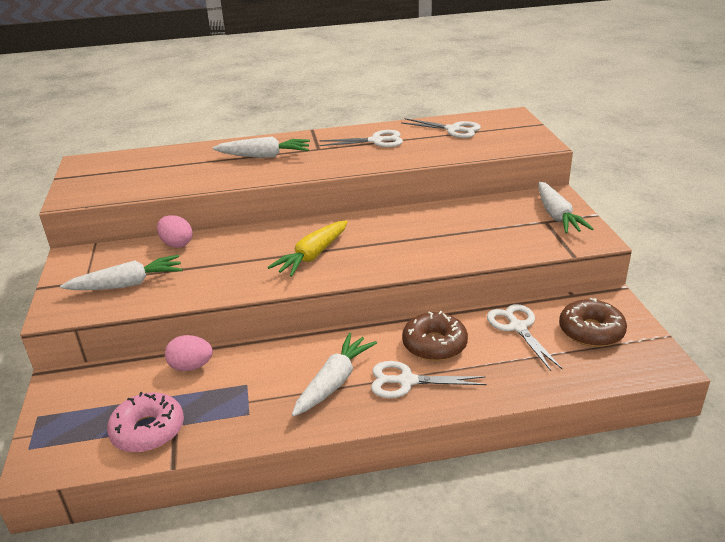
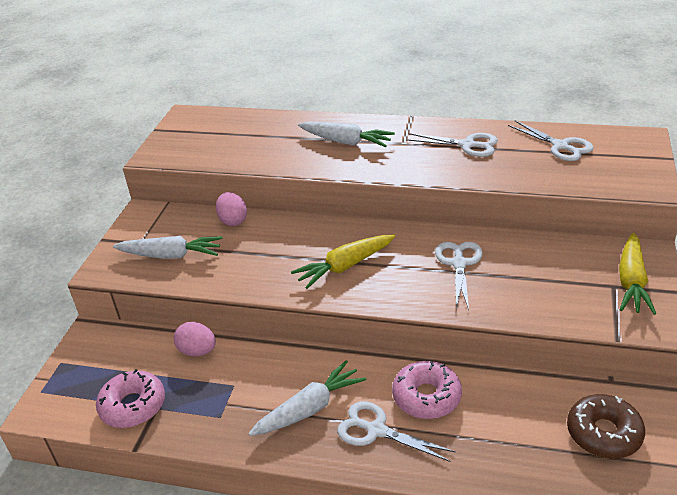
camera: 25 degrees right, 5 degrees up
(434, 344) = (426, 397): brown donut -> pink donut
(518, 327) = (525, 403): white scissors -> white scissors (459, 264)
(557, 216) = (631, 282): white carrot -> yellow carrot

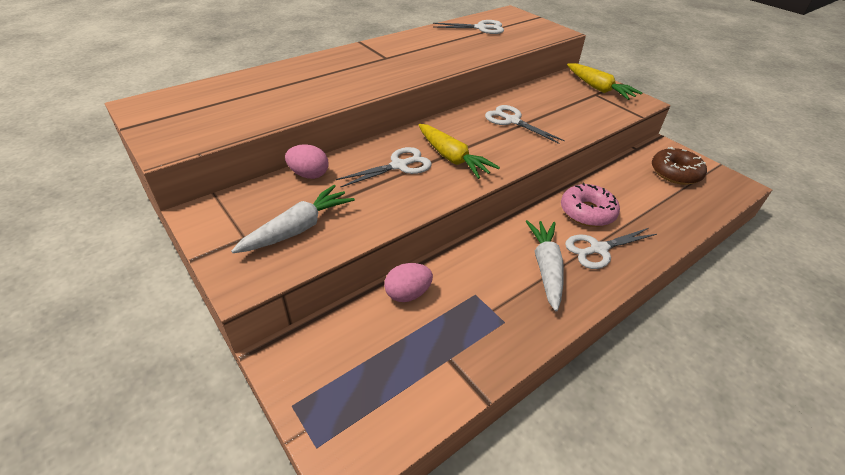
camera: 55 degrees left, 5 degrees up
(133, 406) = (429, 374): pink donut -> none
(344, 267) = (452, 158): yellow carrot -> yellow carrot turned 45 degrees counterclockwise
(346, 142) = (342, 71): white carrot -> none
(467, 145) = (429, 44): white scissors -> white scissors (399, 166)

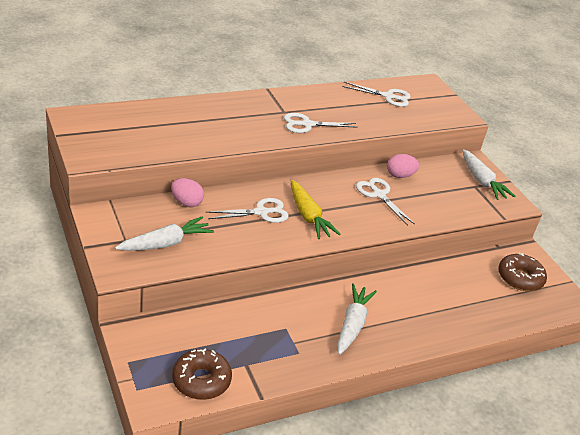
camera: 10 degrees right, 5 degrees down
(401, 401) = (201, 380): none -> brown donut
(408, 294) = (234, 314): pink egg -> pink egg (400, 175)
(587, 212) = (414, 291): pink donut -> none
(598, 89) = (481, 181): yellow carrot -> white carrot
(598, 249) = (405, 322): white scissors -> white scissors (307, 124)

